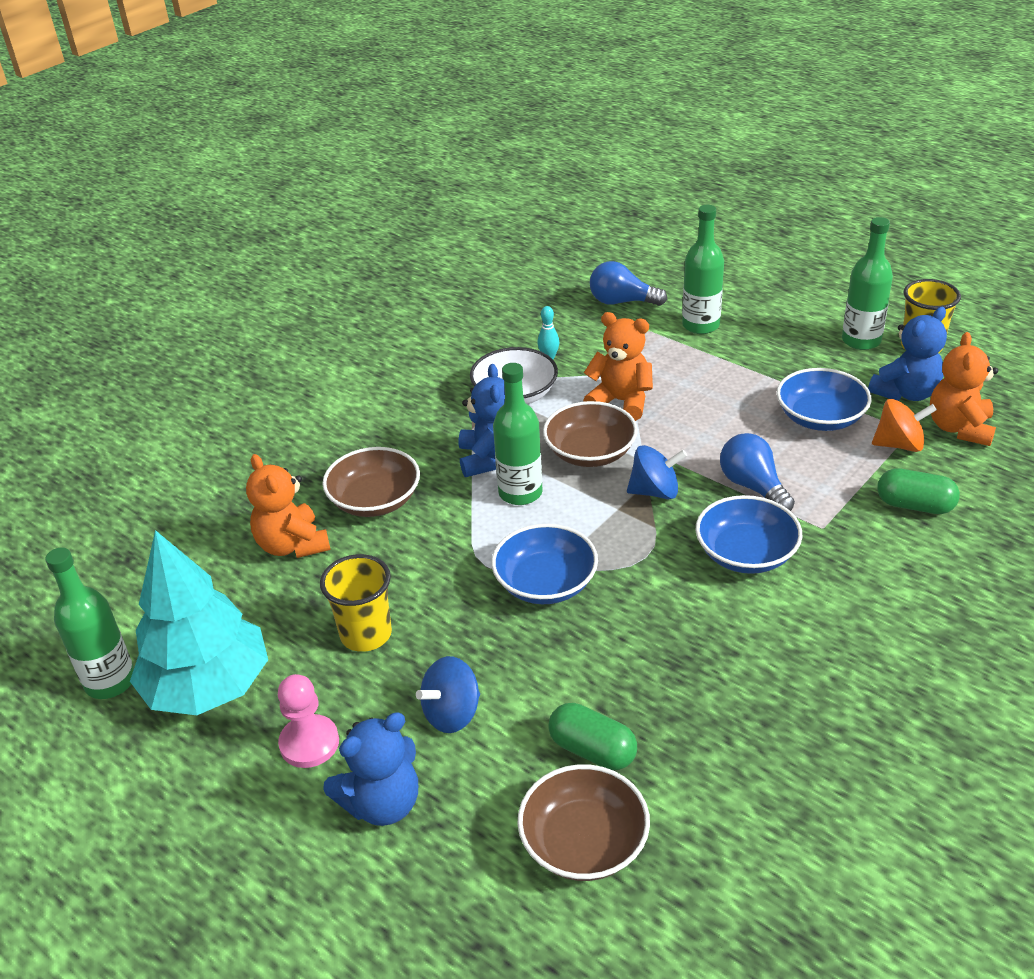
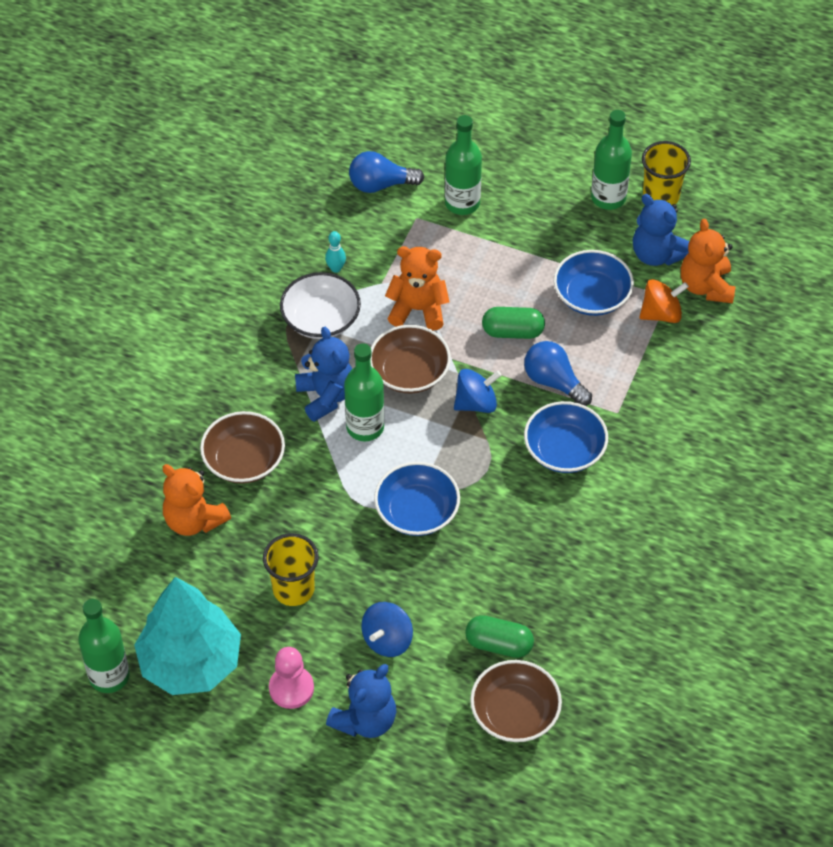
camera: 20 degrees left, 15 degrees up
(905, 393) = (656, 254): blue teddy bear -> blue teddy bear turned 105 degrees clockwise
(914, 505) = (683, 375): green capsule -> green capsule (513, 331)

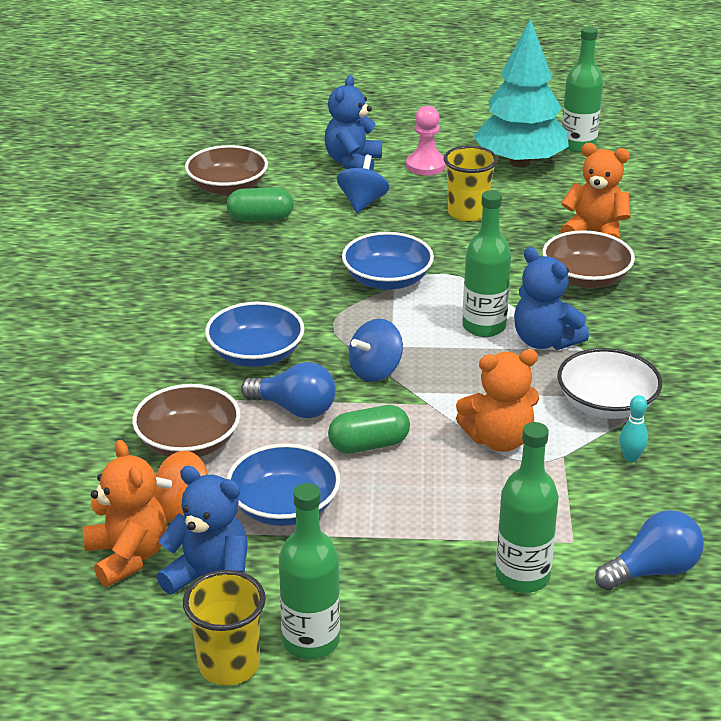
camera: 160 degrees right, 20 degrees down
(409, 372) = (468, 380): brown bowl -> brown bowl (188, 442)

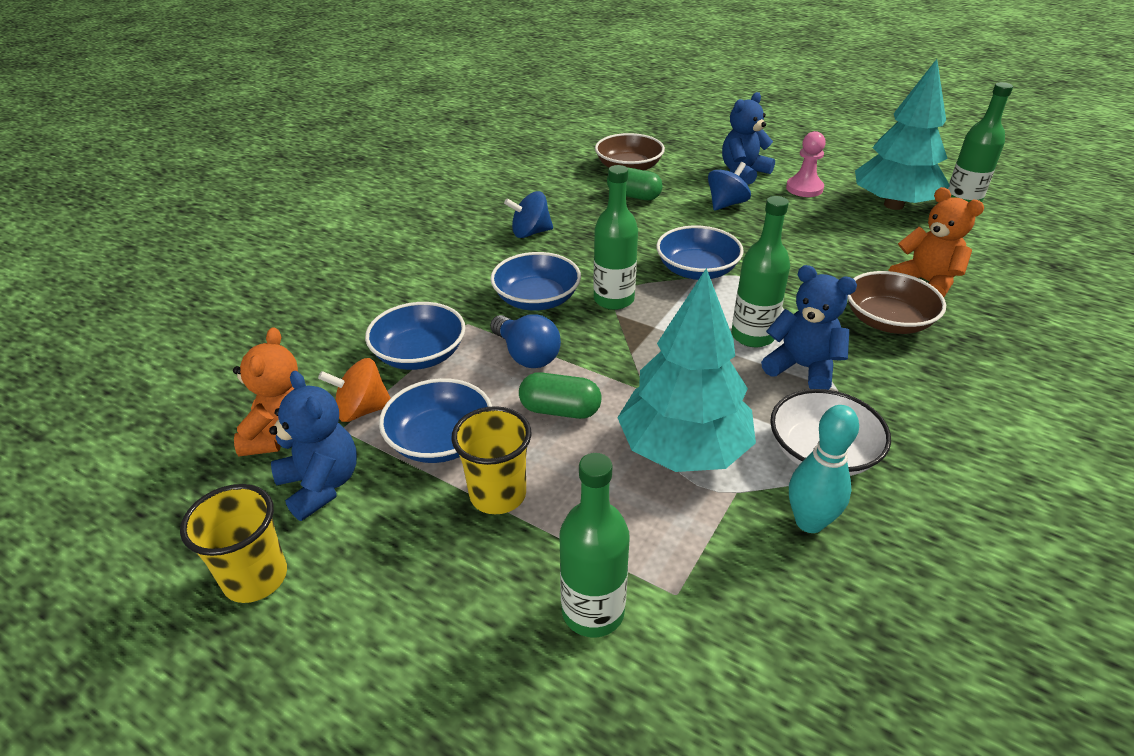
camera: 30 degrees right, 5 degrees up
(188, 442) = (419, 354): brown bowl -> blue bowl
(311, 641) = (342, 587): green bottle -> green bottle (613, 299)
(375, 371) = (622, 345): blue spinning top -> blue spinning top (530, 233)
(467, 213) = (813, 234): yellow cup -> yellow cup (498, 495)
(499, 439) = (683, 450): orange teddy bear -> turquoise tree
(544, 341) = (802, 368): blue teddy bear -> blue teddy bear turned 135 degrees clockwise
(631, 457) = (809, 522): turquoise bowling pin -> turquoise bowling pin, size x1.76
(652, 570) = (741, 673): blue light bulb -> none

